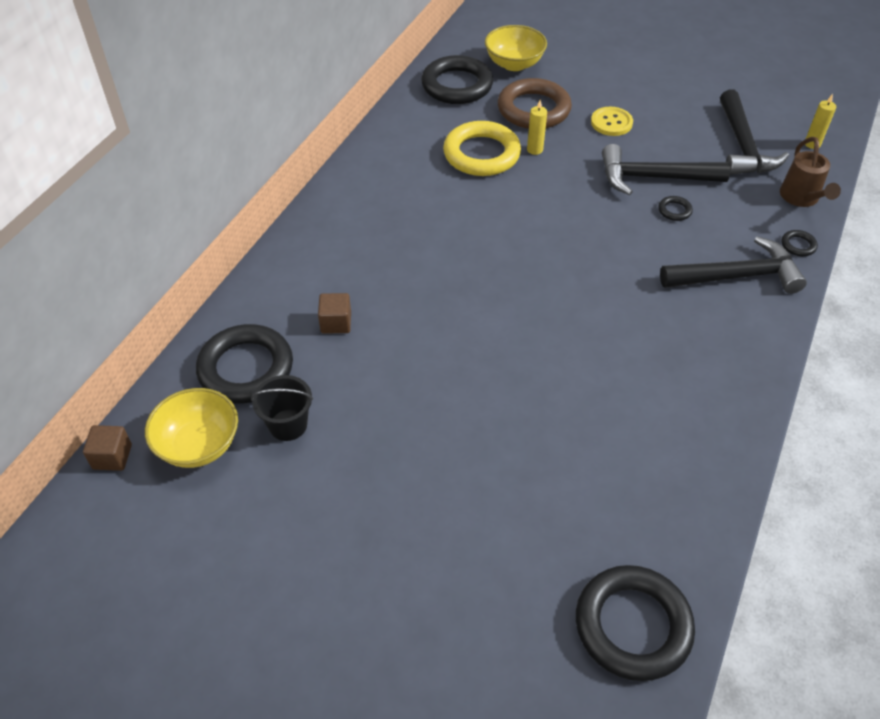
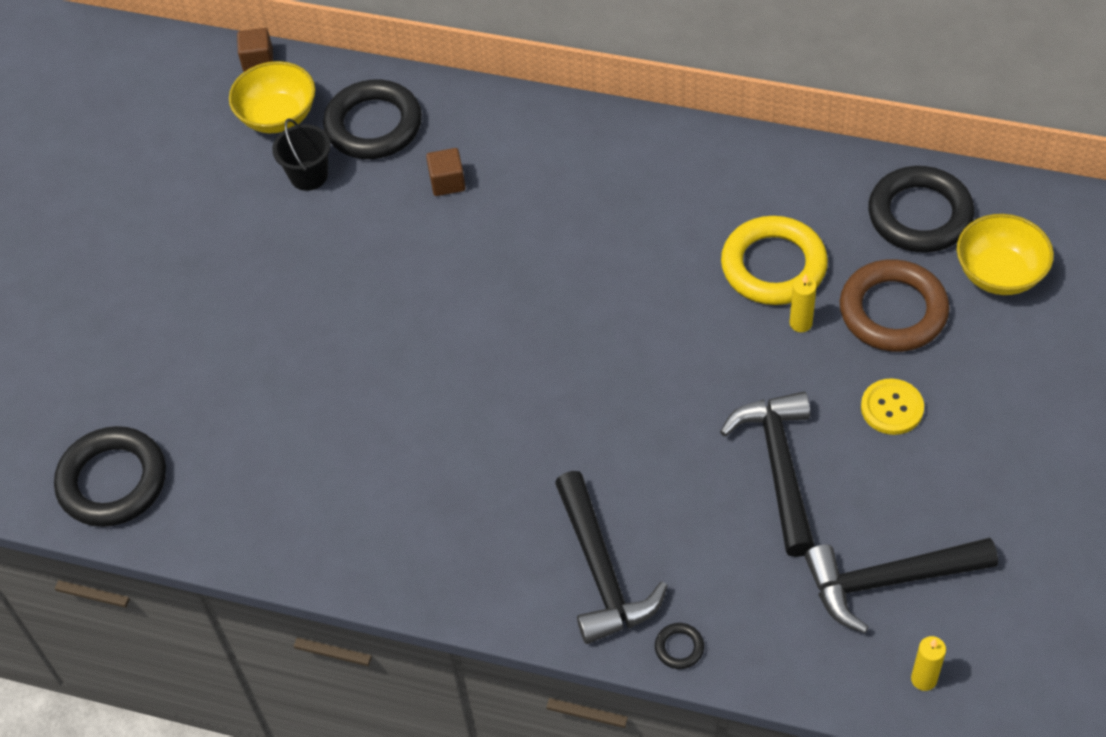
camera: 85 degrees right, 5 degrees up
(674, 210) = (715, 495): black ring -> none
(801, 198) = (784, 656): brown watering can -> none

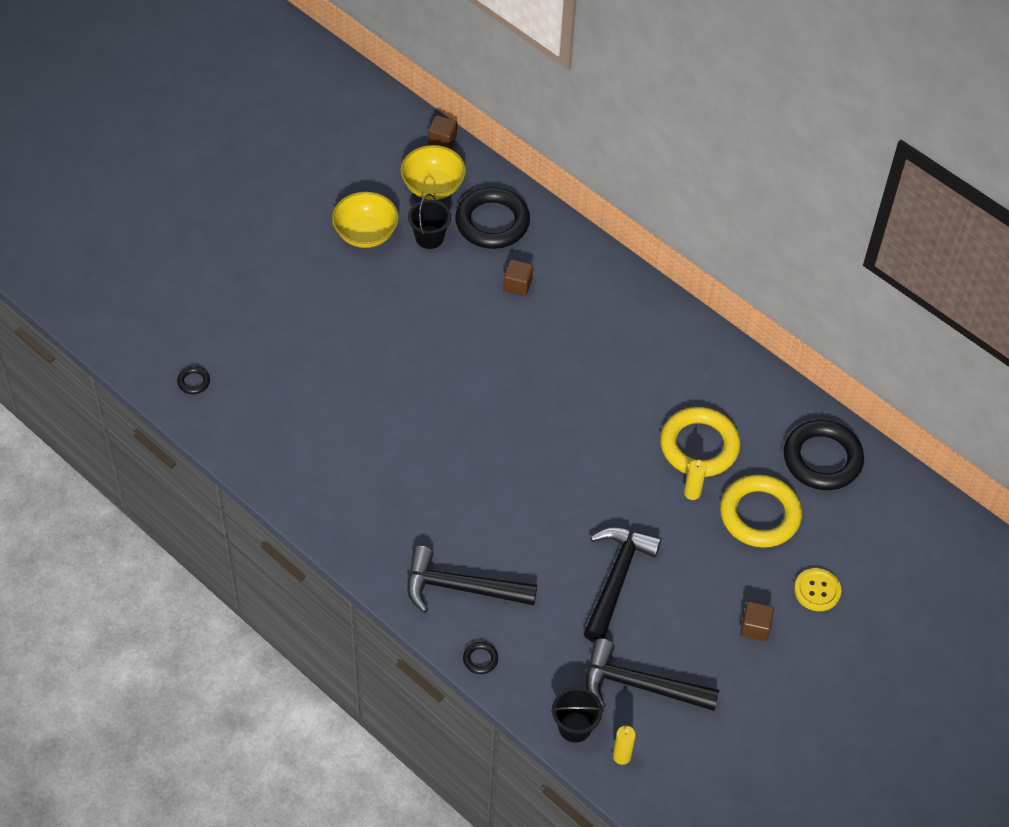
camera: 20 degrees right, 0 degrees up
(113, 481) = (193, 382): black ring -> black ring, size x0.41
(601, 571) = (461, 588): black hammer -> black hammer turned 90 degrees clockwise
(845, 672) = (575, 727): none -> black bucket
(892, 408) = (716, 578): yellow button -> yellow button (817, 590)
(893, 311) = (759, 515): brown ring -> yellow ring
(974, 443) = (755, 627): none -> brown cube
(999, 274) = (849, 525): yellow bowl -> yellow bowl (366, 234)

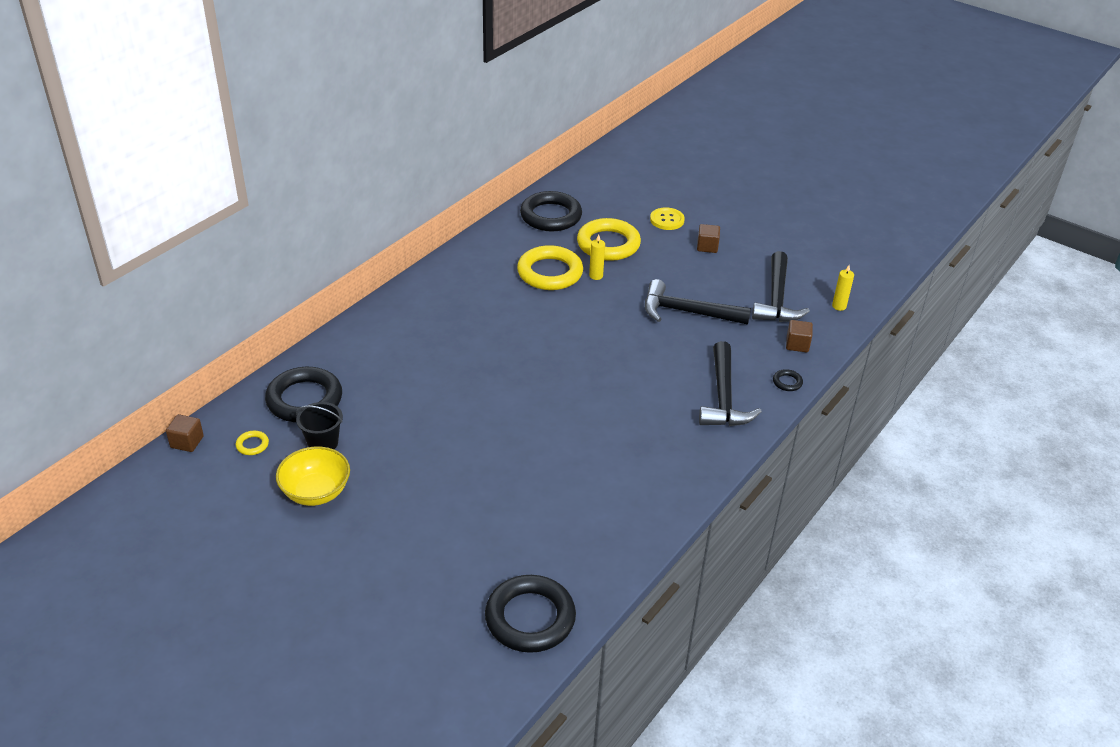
camera: 95 degrees left, 15 degrees down
(193, 382) = (530, 618): black ring -> black ring, size x2.43
(433, 186) = (252, 445): yellow bowl -> yellow ring
(517, 285) = (384, 379): brown cube -> brown cube (797, 344)
(575, 727) = (825, 330): black bucket -> none

